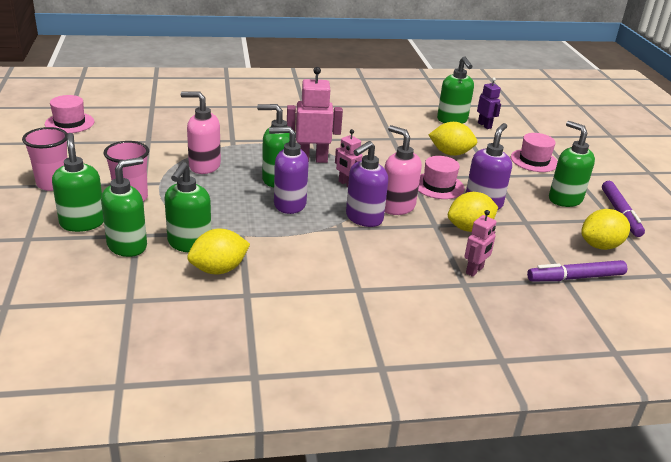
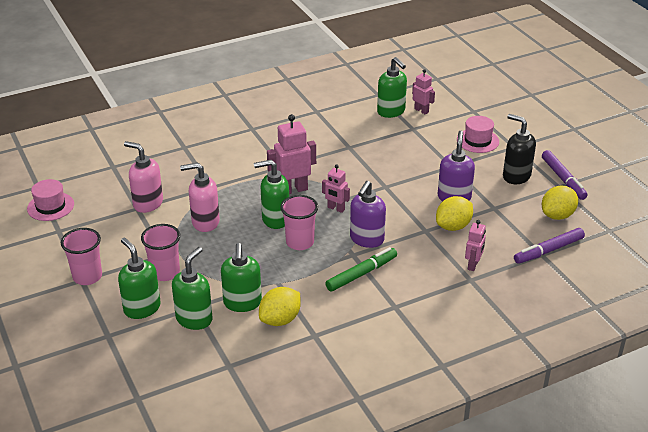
camera: 15 degrees left, 5 degrees up
(289, 204) = (300, 242): purple soap dispenser -> pink cup
(339, 248) = (361, 274): none -> green marker
(397, 207) = (387, 220): pink soap dispenser -> pink soap dispenser (148, 203)
(438, 186) = (411, 190): pink hat -> none
(450, 153) = (406, 151): yellow lemon -> none
(484, 125) = (421, 110): purple robot -> pink robot
(564, 199) = (516, 176): green soap dispenser -> black soap dispenser

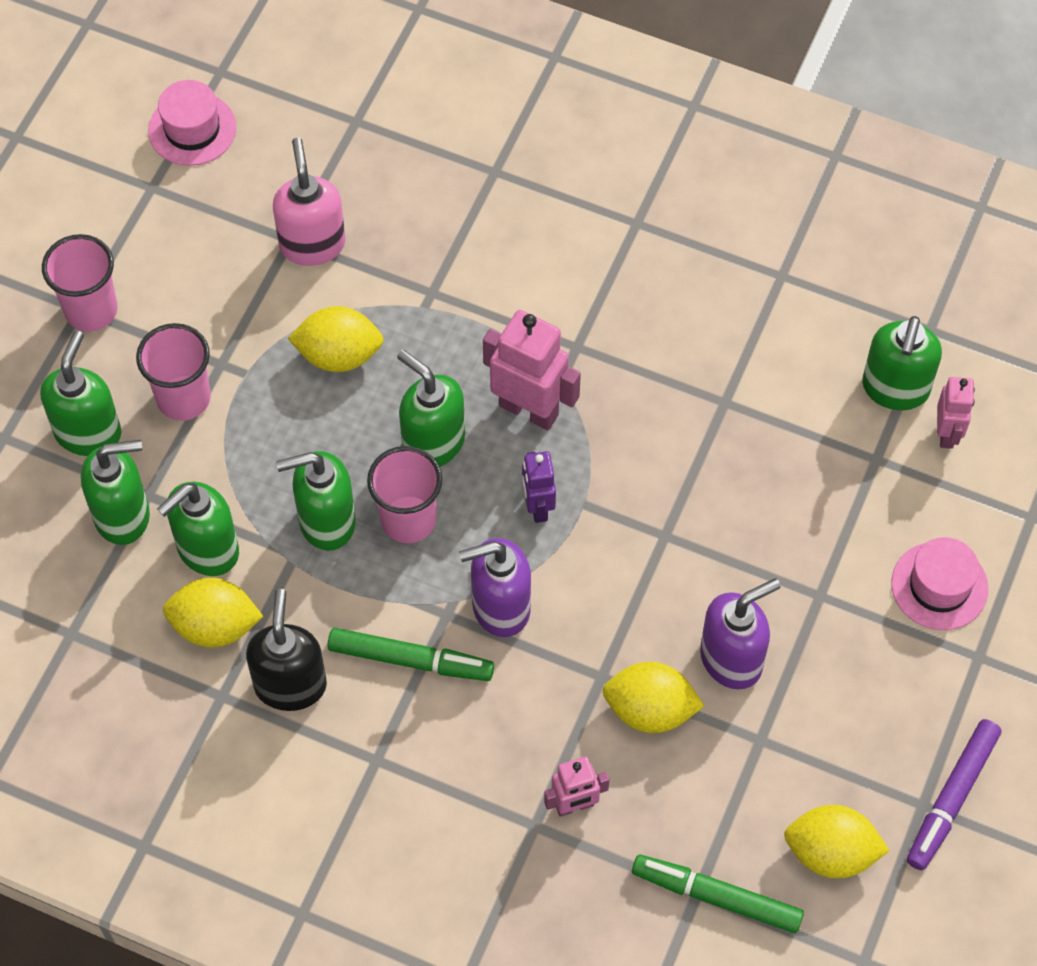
camera: 50 degrees right, 25 degrees up
(205, 222) = (339, 355): pink soap dispenser -> yellow lemon
(273, 264) = (326, 522): none -> green soap dispenser
(336, 208) = (538, 507): pink robot -> purple robot
(516, 176) = (887, 716): black soap dispenser -> black soap dispenser (290, 685)
(548, 250) = (716, 896): purple marker -> green marker

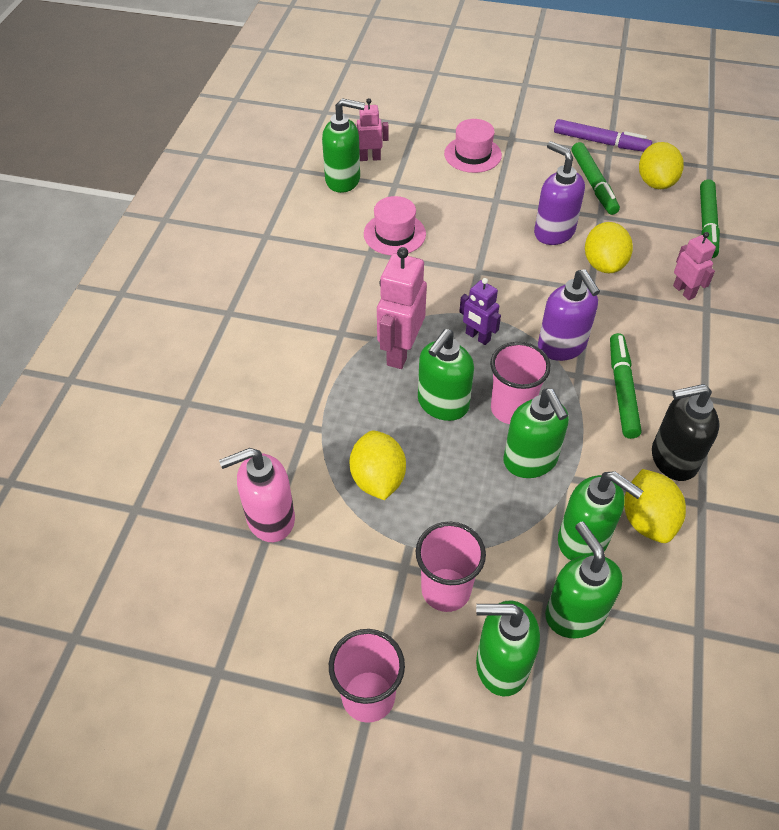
camera: 100 degrees left, 10 degrees down
(192, 129) = (145, 649): pink hat -> pink hat (394, 234)
(538, 507) = (477, 337): purple robot -> purple robot turned 60 degrees clockwise
(840, 752) = (593, 184): none -> green marker

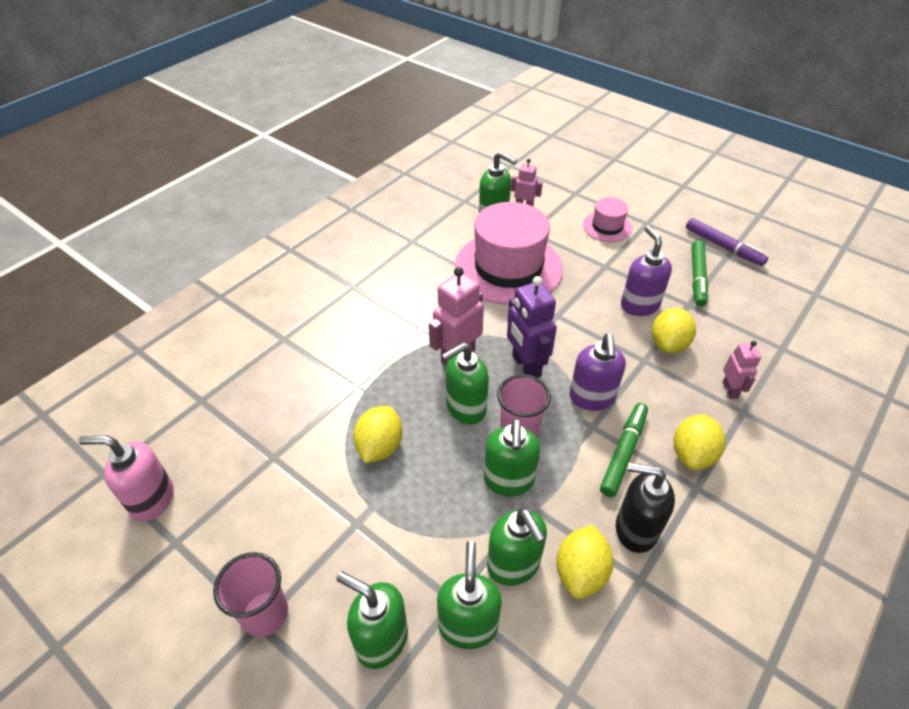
camera: 25 degrees right, 5 degrees down
(270, 519) = (284, 444): pink soap dispenser -> pink soap dispenser (152, 499)
(394, 234) = (508, 267): pink hat -> pink hat, size x2.08
(446, 590) = (376, 556): pink cup -> none
(477, 337) = (525, 366): purple robot -> purple robot, size x1.69
(655, 183) = (755, 292): yellow lemon -> yellow lemon (692, 454)
(706, 224) = (784, 341): green marker -> none

